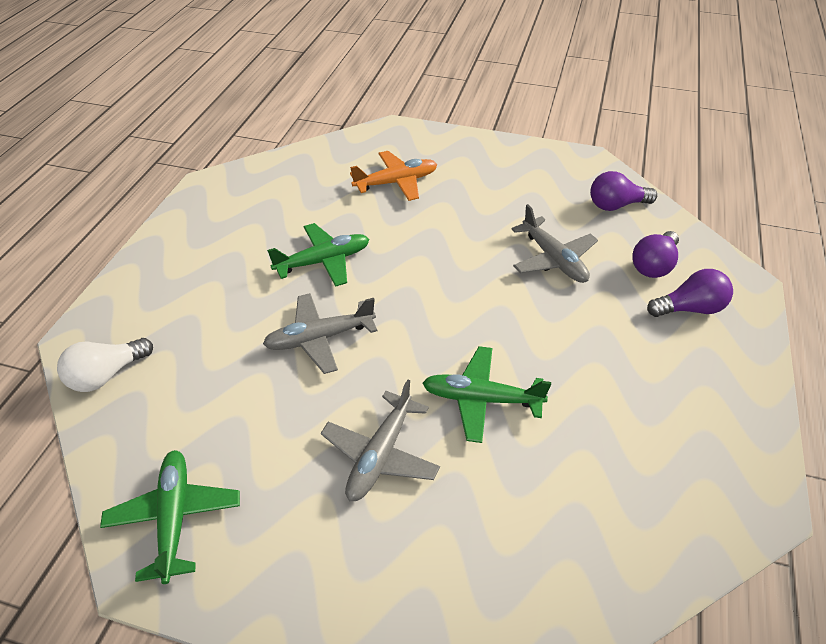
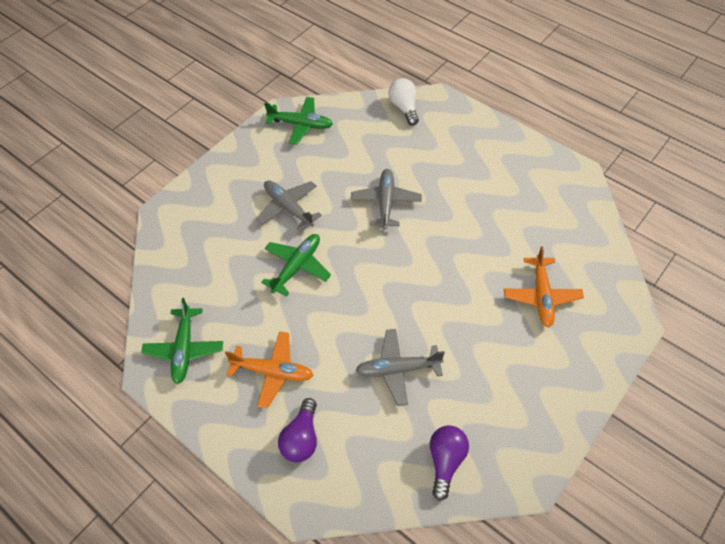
camera: 115 degrees right, 10 degrees up
(324, 261) = (458, 222): green plane -> green plane (184, 349)
(642, 363) = (273, 372): none -> orange plane
(653, 265) = (357, 443): purple light bulb -> none

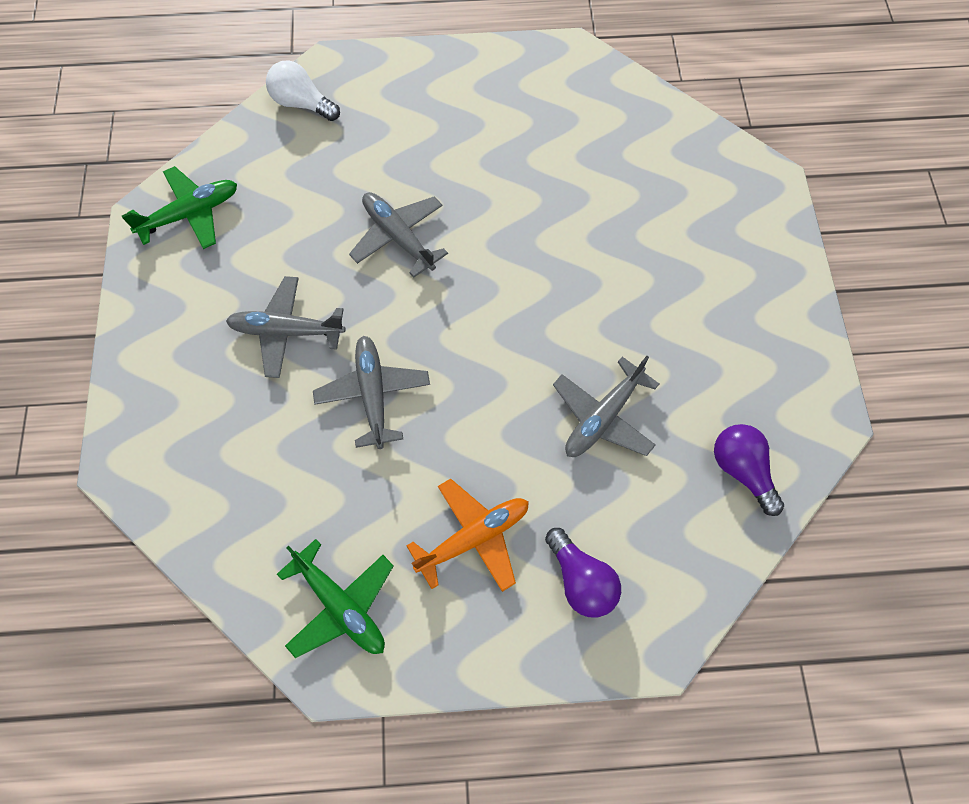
camera: 45 degrees left, 10 degrees up
(297, 266) = (373, 394): green plane -> grey plane
(541, 296) = (664, 219): orange plane -> none

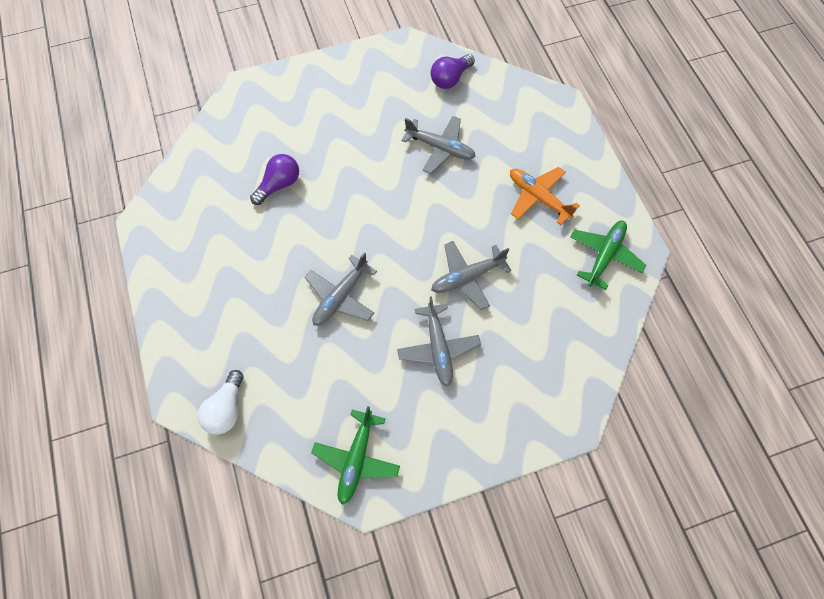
camera: 105 degrees left, 0 degrees up
(191, 214) = (356, 459): green plane -> green plane turned 120 degrees counterclockwise
(581, 580) = (541, 141): purple light bulb -> purple light bulb (279, 185)

